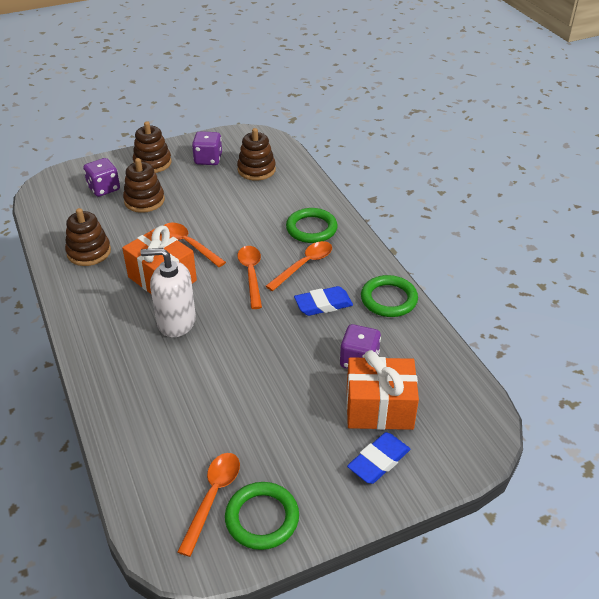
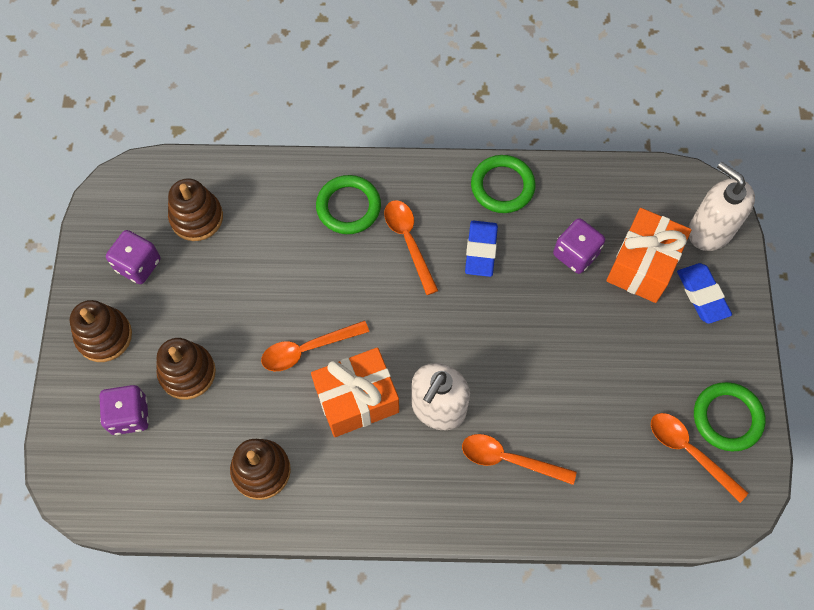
camera: 65 degrees left, 25 degrees up
(251, 274) = (397, 302): orange spoon -> orange spoon (509, 459)
(450, 447) = (710, 230): none -> white soap dispenser

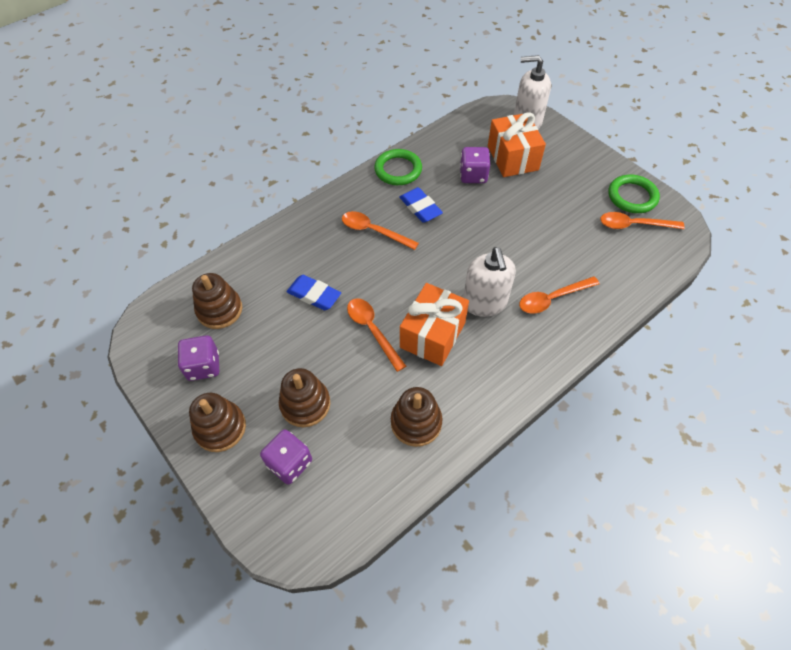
camera: 40 degrees left, 10 degrees down
(307, 349) = (372, 330): orange spoon -> orange spoon turned 120 degrees clockwise
(348, 207) = (317, 238): green ring -> none
(702, 295) = (556, 151): blue eraser -> blue eraser (314, 295)

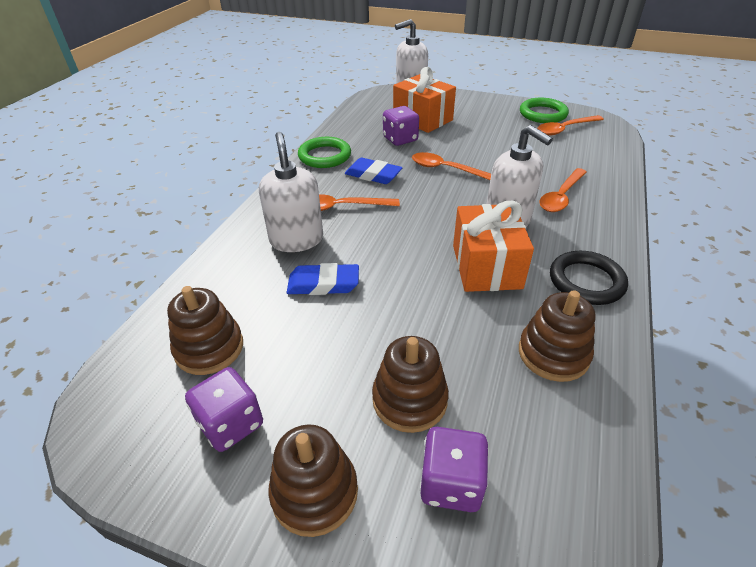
camera: 30 degrees left, 15 degrees down
(322, 248) = (296, 239): none -> white soap dispenser
(372, 330) = (420, 289): orange spoon -> orange spoon (447, 169)
(492, 383) = (586, 281): none -> black ring

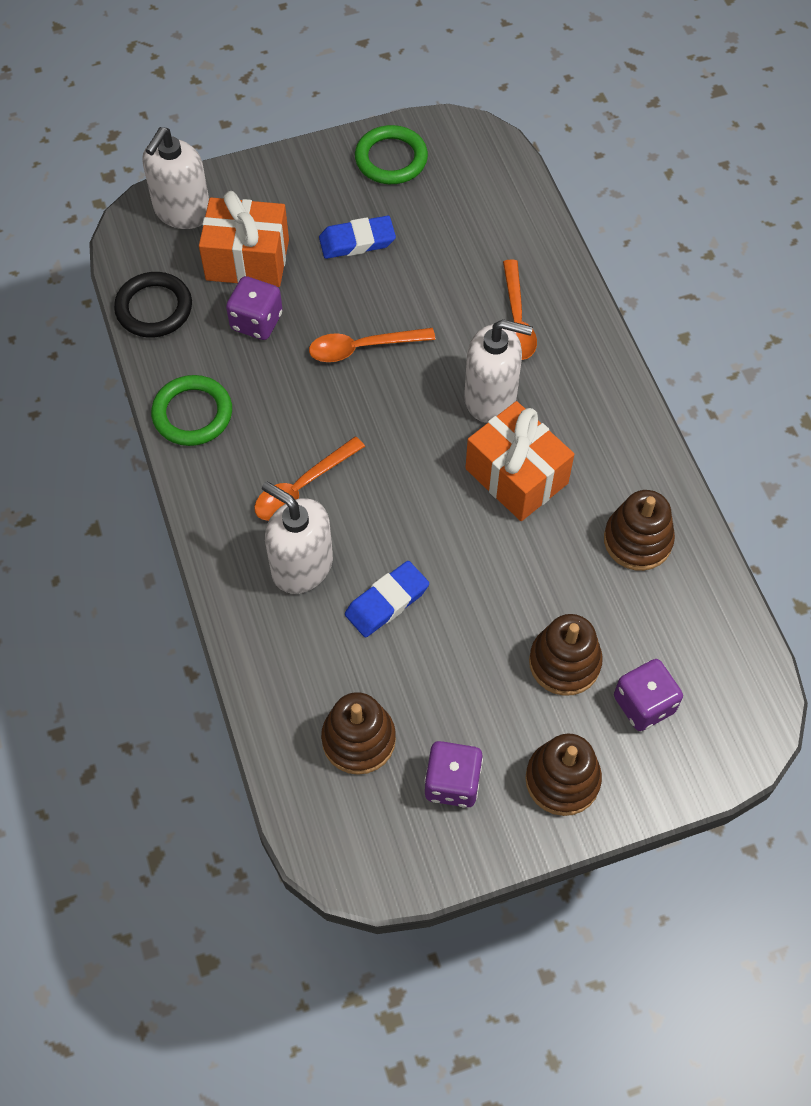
camera: 40 degrees left, 20 degrees up
(373, 175) = (286, 411): blue eraser -> blue eraser (357, 241)
(565, 129) = (439, 180): orange spoon -> none
(586, 281) = (613, 436): black ring -> black ring (154, 308)

